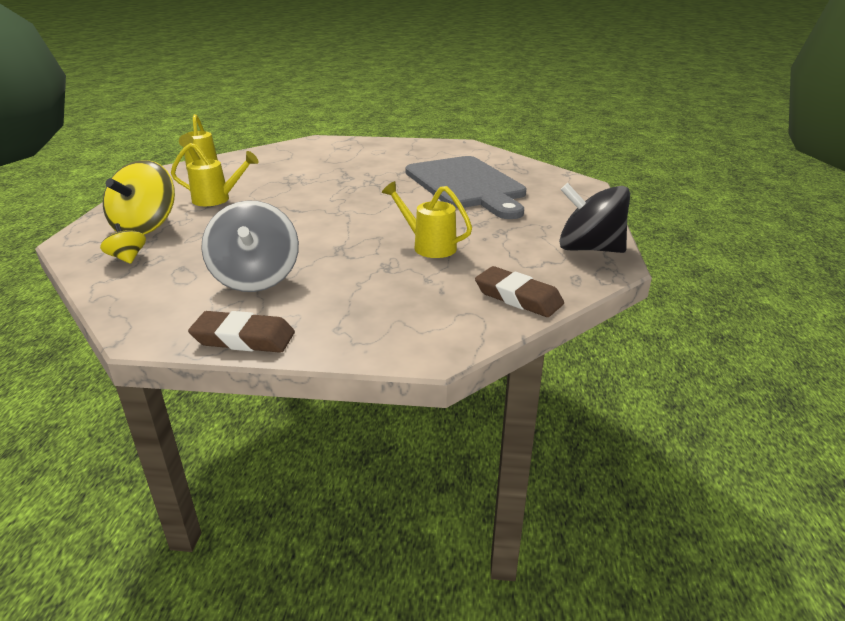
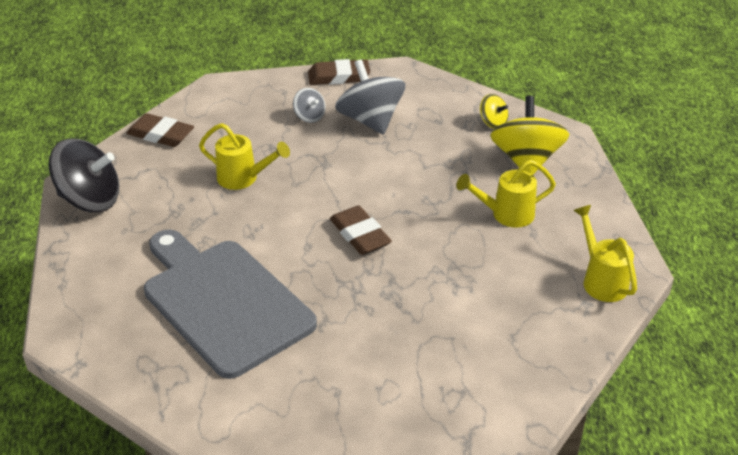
camera: 165 degrees right, 10 degrees up
(324, 292) = (309, 116): none -> grey spinning top
(344, 202) = (360, 234): none -> brown eraser

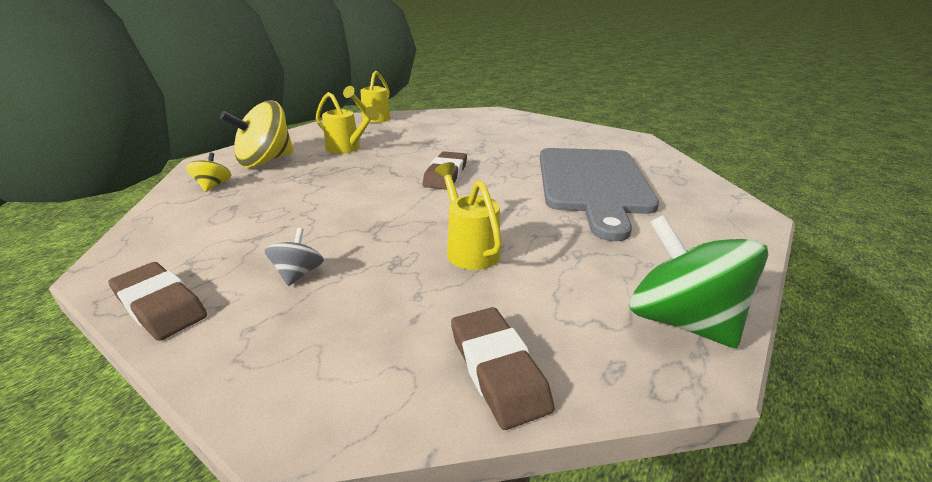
camera: 135 degrees left, 10 degrees down
(90, 200) = (680, 320): black spinning top -> green spinning top
(370, 120) = (267, 236): grey spinning top -> none

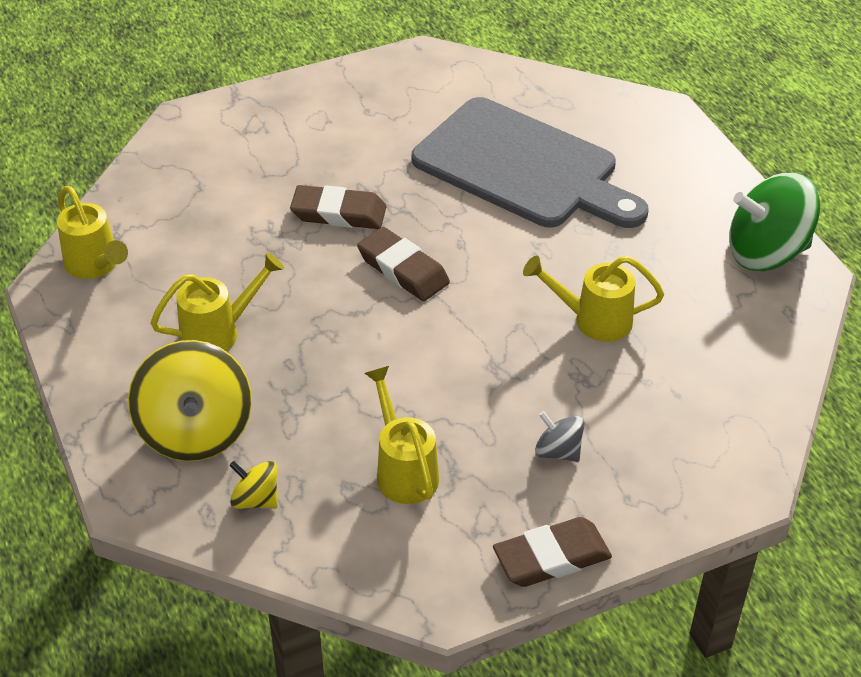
camera: 60 degrees left, 15 degrees up
(253, 219) = (404, 470): none -> yellow watering can
(497, 370) = (759, 370): brown eraser -> brown eraser (339, 213)

